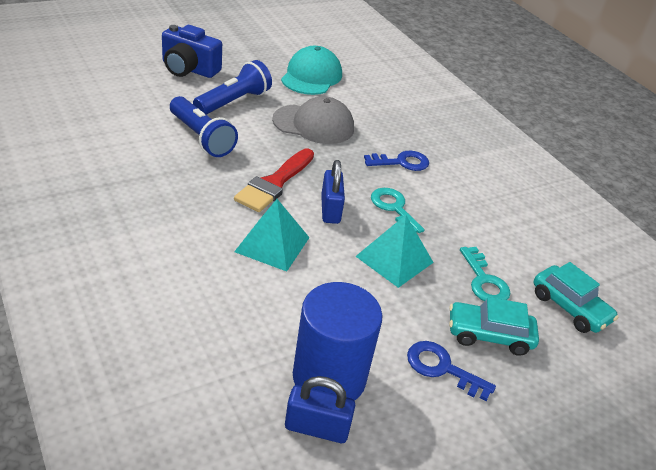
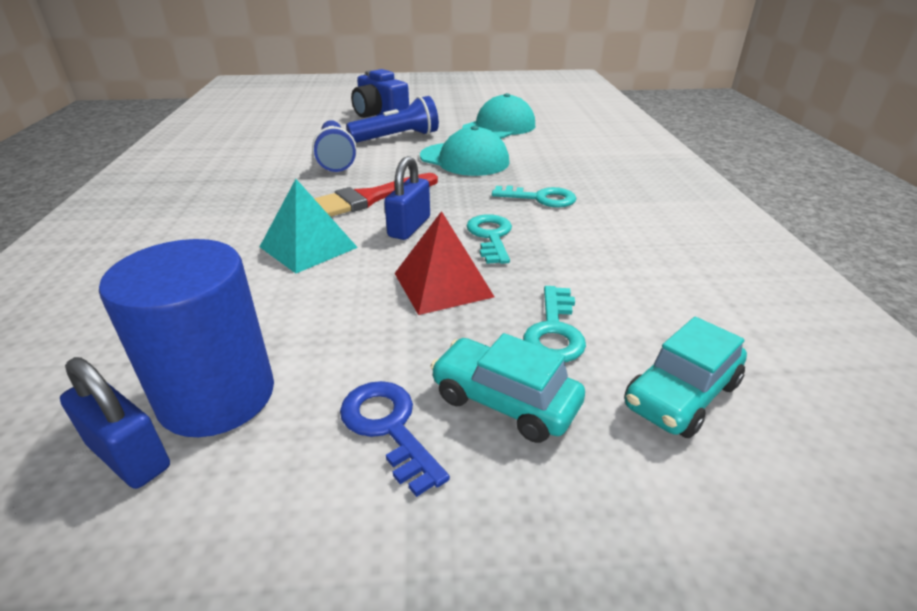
camera: 30 degrees right, 5 degrees down
(314, 124) = (464, 159): grey cap -> turquoise cap
(394, 259) = (443, 284): turquoise pyramid -> red pyramid
(401, 162) = (540, 198): blue key -> turquoise key
(569, 307) = (681, 395): turquoise car -> turquoise car turned 60 degrees clockwise

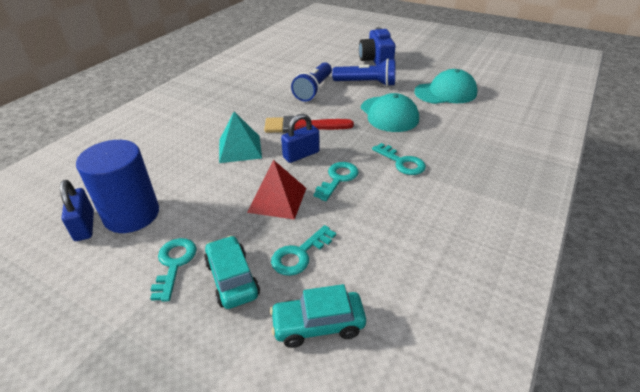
camera: 35 degrees right, 5 degrees up
(388, 427) = (174, 264): blue key -> turquoise key

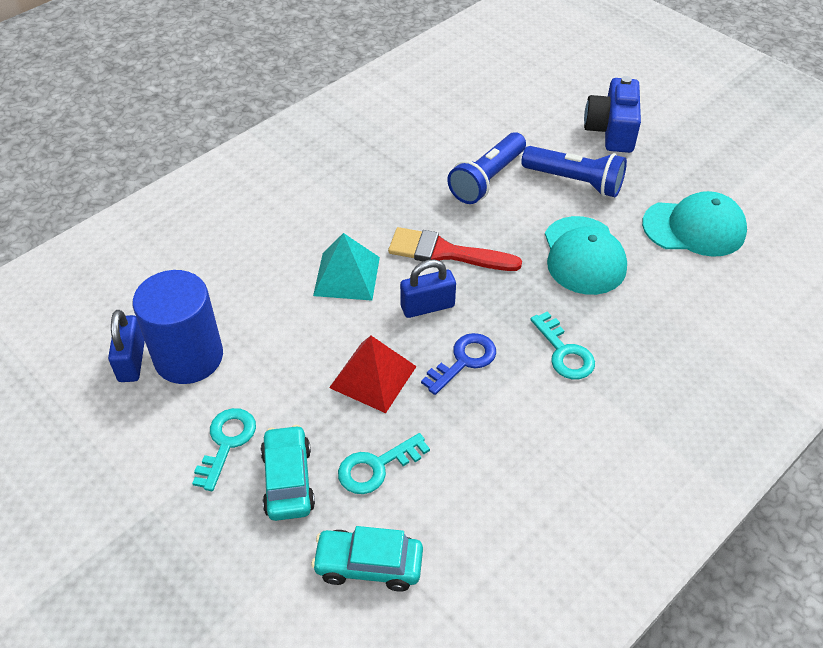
camera: 15 degrees right, 10 degrees up
(338, 179) = (464, 361): turquoise key -> blue key

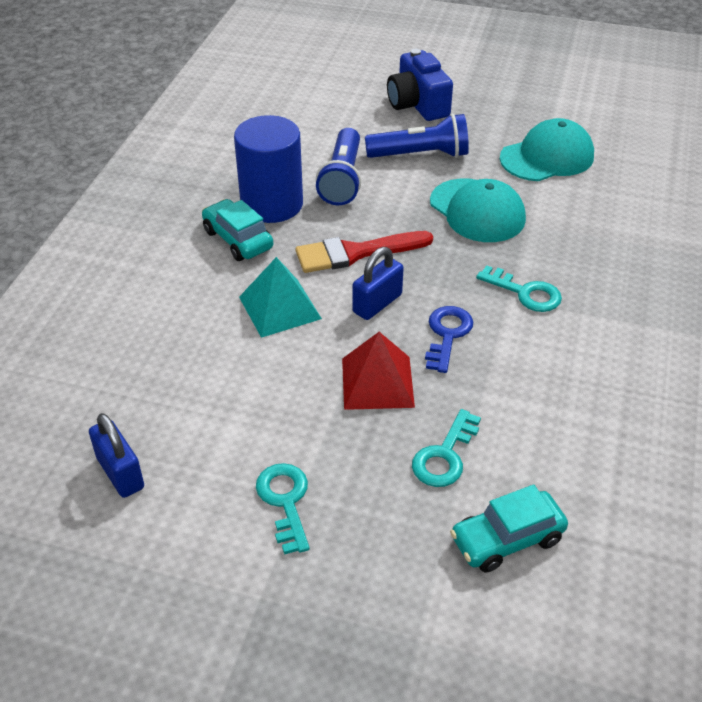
camera: 30 degrees left, 5 degrees down
(188, 357) = (180, 443): blue cylinder -> blue cylinder (272, 204)
(288, 480) = (373, 505): turquoise car -> turquoise car (238, 239)

